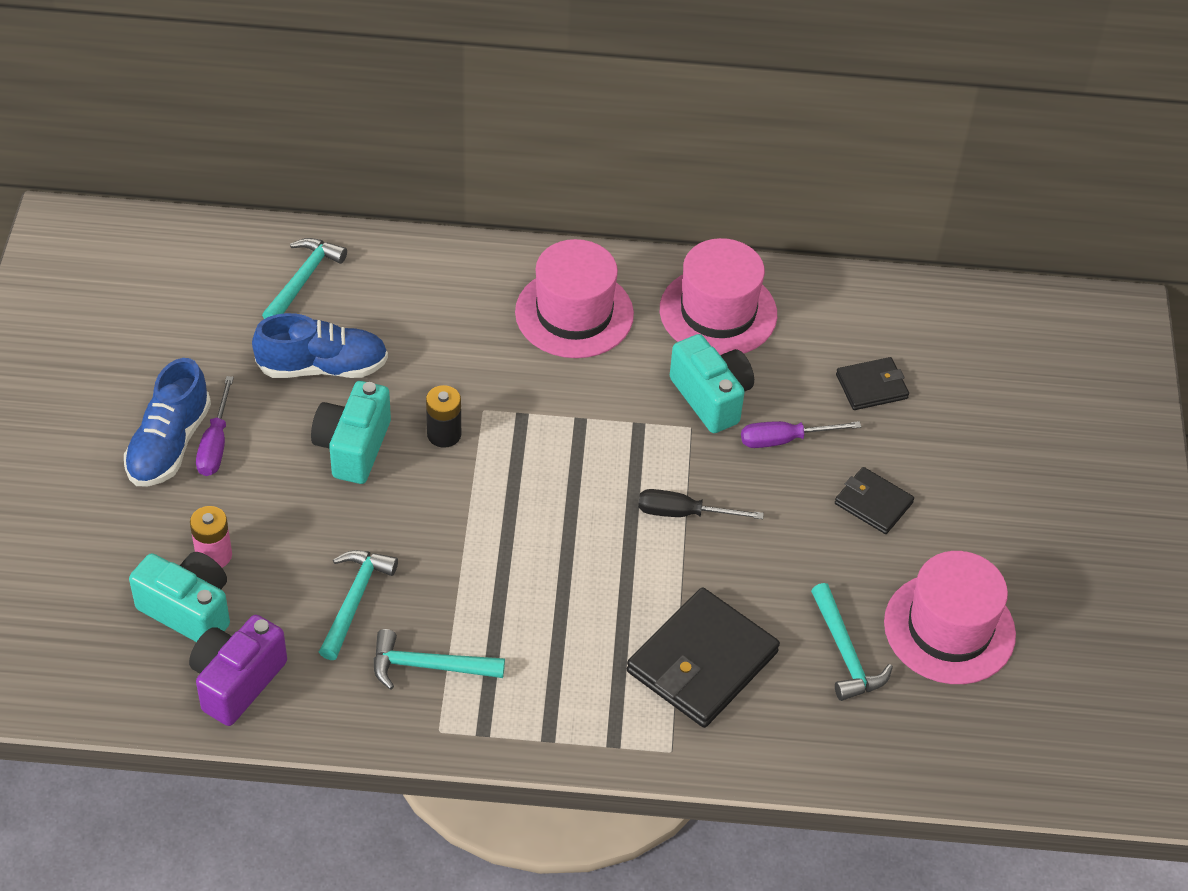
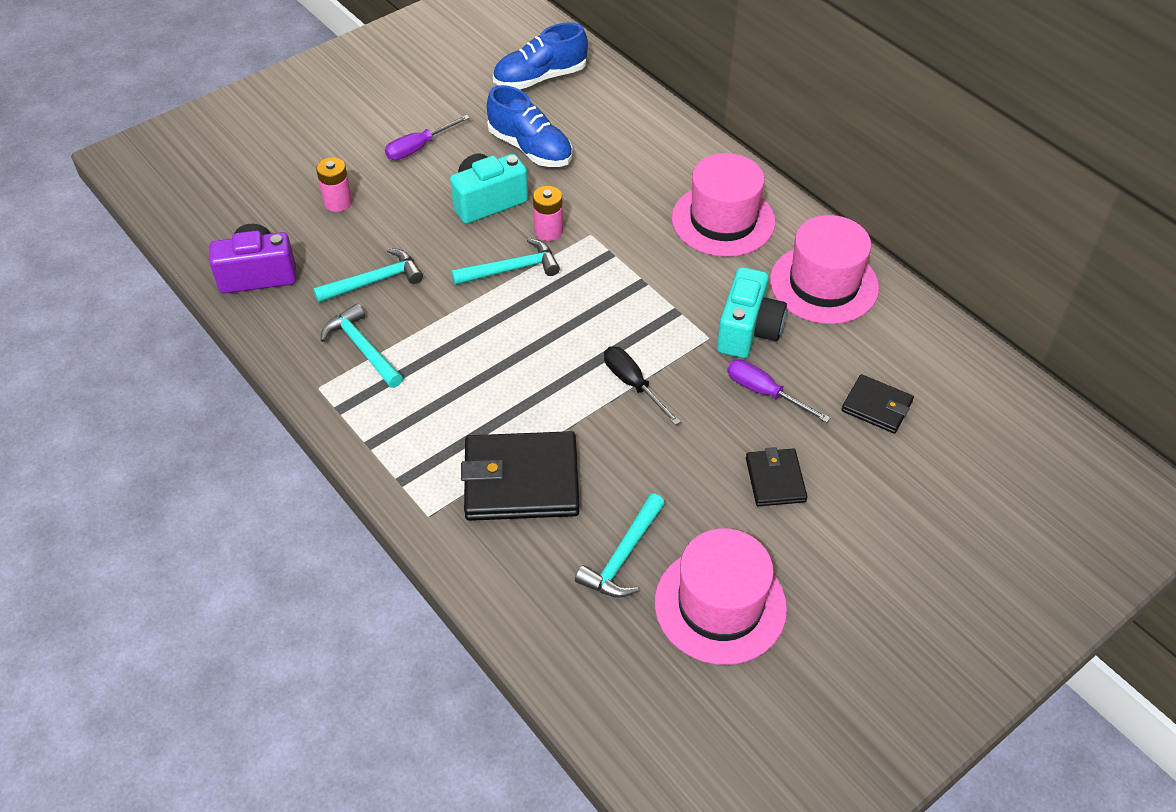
camera: 50 degrees right, 0 degrees up
(169, 444) = (395, 131): blue shoe -> blue shoe (540, 78)
(188, 610) = (287, 220): turquoise camera -> none
(303, 280) = (583, 97): turquoise hammer -> turquoise hammer (511, 269)
(444, 434) = (548, 231): black battery -> pink battery

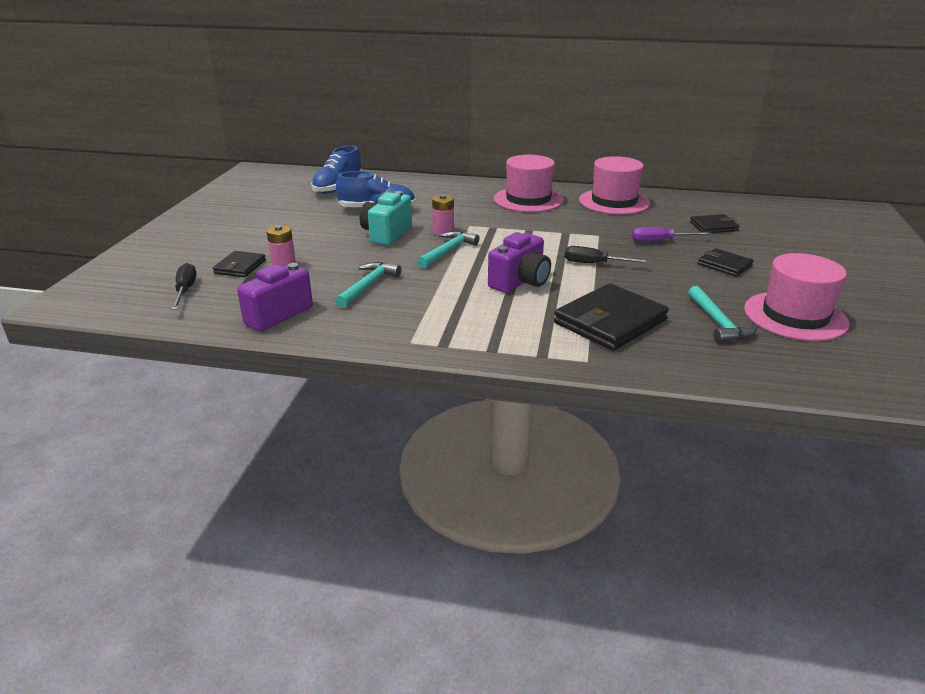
camera: 40 degrees left, 20 degrees down
(225, 193) = (185, 290): none -> black screwdriver
(301, 181) = (240, 267): none -> black wallet
(362, 348) = (411, 314): turquoise hammer -> none
(419, 148) = (304, 230): purple screwdriver -> none
(517, 365) = (520, 282): none -> purple camera
(748, 331) = (611, 226): turquoise camera -> none

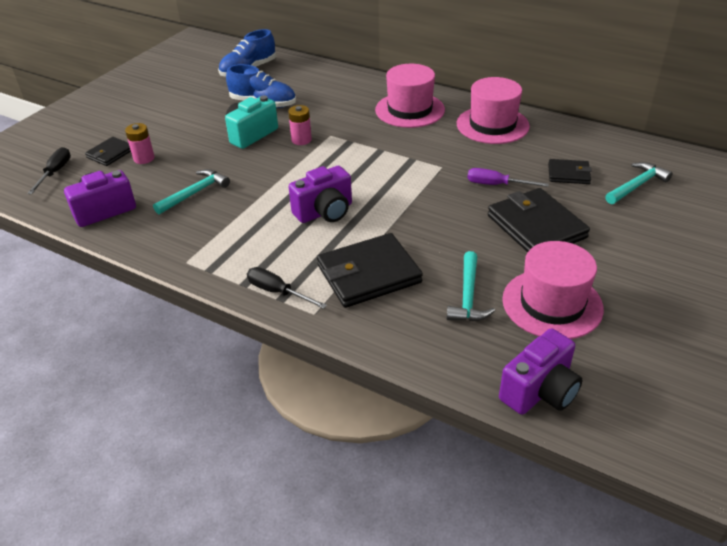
camera: 20 degrees right, 10 degrees up
(448, 251) = (288, 164): turquoise hammer -> turquoise hammer (636, 185)
(595, 264) = (409, 202): black screwdriver -> black screwdriver (277, 292)
(724, 265) = (536, 226): black wallet -> black wallet, size x1.84
(852, 380) = (540, 391): none -> purple camera

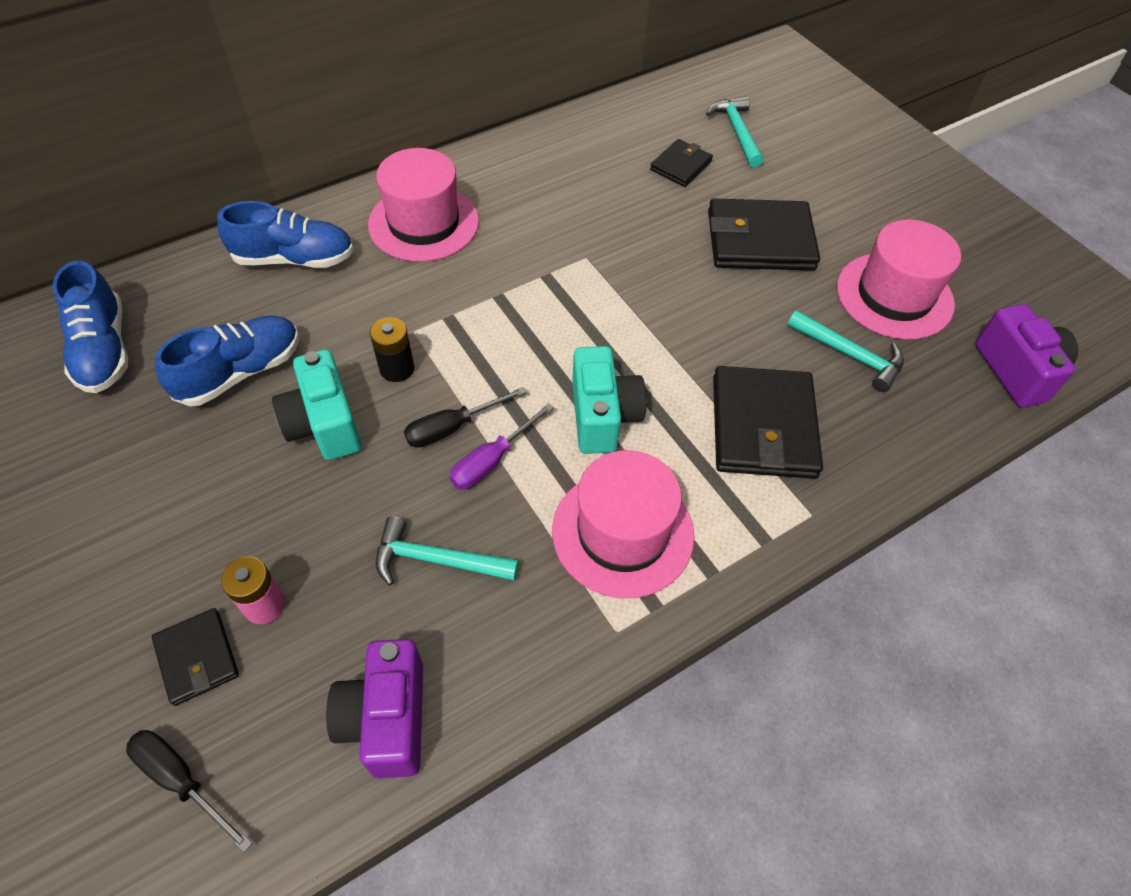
camera: 65 degrees left, 15 degrees up
(194, 193) = (437, 560): turquoise hammer -> turquoise hammer turned 60 degrees counterclockwise
(277, 292) = (748, 538): black screwdriver -> black screwdriver (452, 427)
(301, 140) = (397, 369): pink battery -> black battery
(325, 212) = (603, 416): purple camera -> turquoise camera
(345, 88) = (294, 259): none -> blue shoe
(492, 125) = (530, 170): pink hat -> pink hat (622, 532)
(496, 185) = (659, 231): purple screwdriver -> purple screwdriver (492, 460)

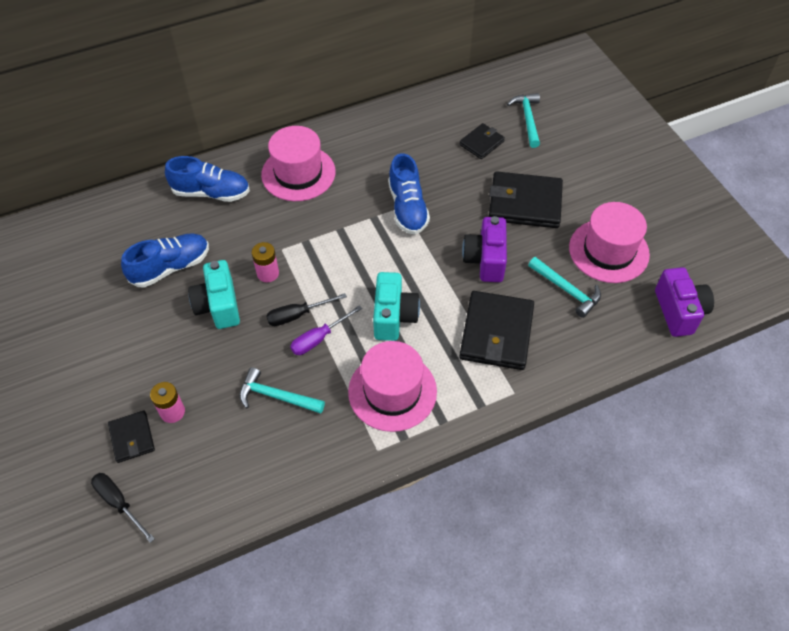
camera: 10 degrees right, 0 degrees up
(104, 350) = (89, 245): blue shoe -> blue shoe (407, 208)
(387, 719) = (235, 484): purple camera -> purple camera (485, 260)
(397, 369) = (268, 273): black battery -> pink battery

